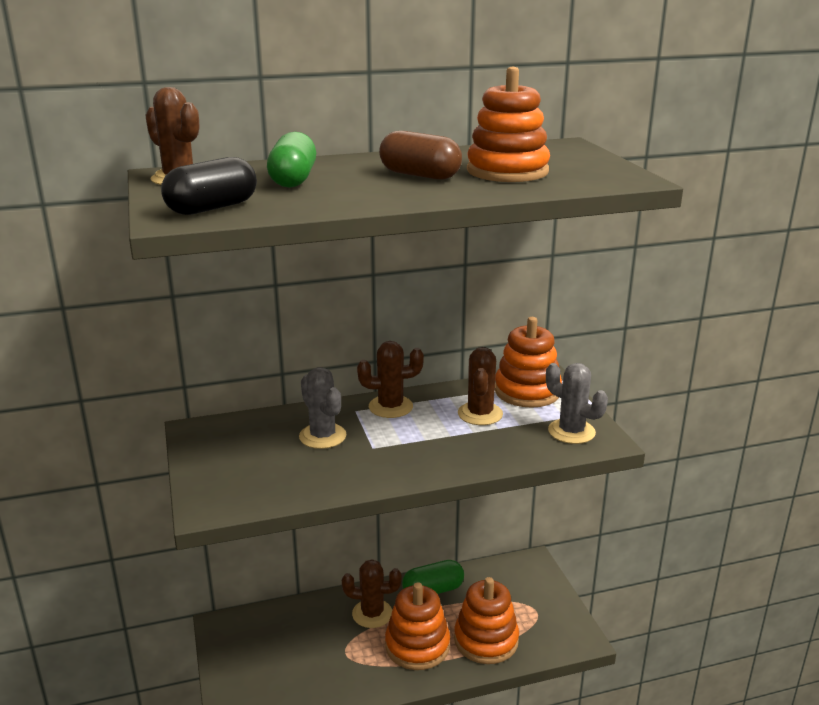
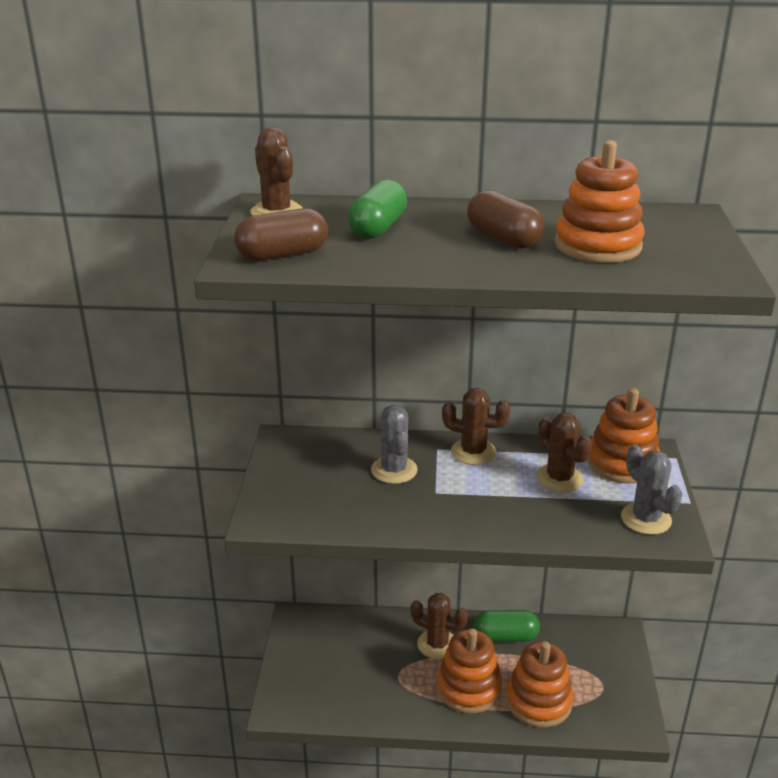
camera: 20 degrees right, 5 degrees up
(212, 208) = (282, 254): black capsule -> brown capsule
(480, 414) = (559, 478): brown cactus -> brown cactus turned 60 degrees counterclockwise

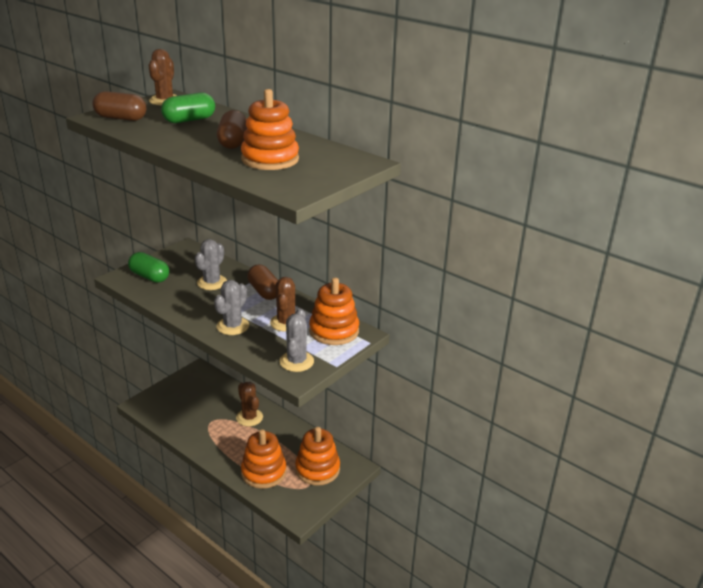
camera: 35 degrees right, 0 degrees up
(468, 688) = (237, 446): orange stacking toy -> orange stacking toy (317, 469)
(473, 452) = (264, 291): brown cactus -> brown capsule
(505, 636) = (289, 433): green capsule -> green capsule (149, 277)
(510, 513) = (232, 326): none -> grey cactus

